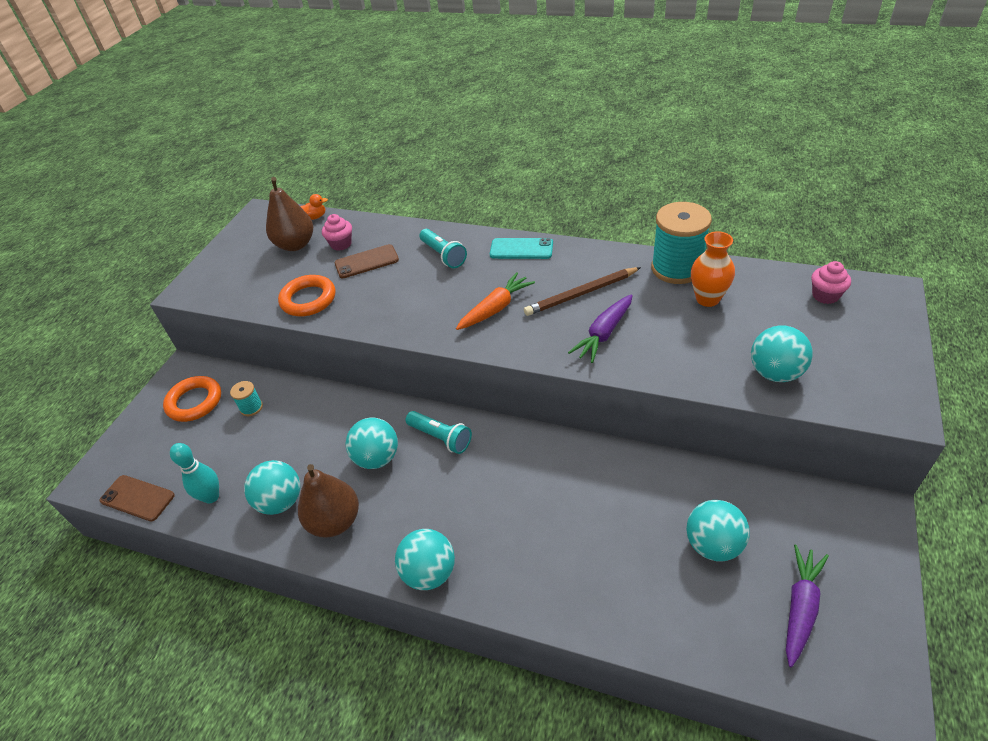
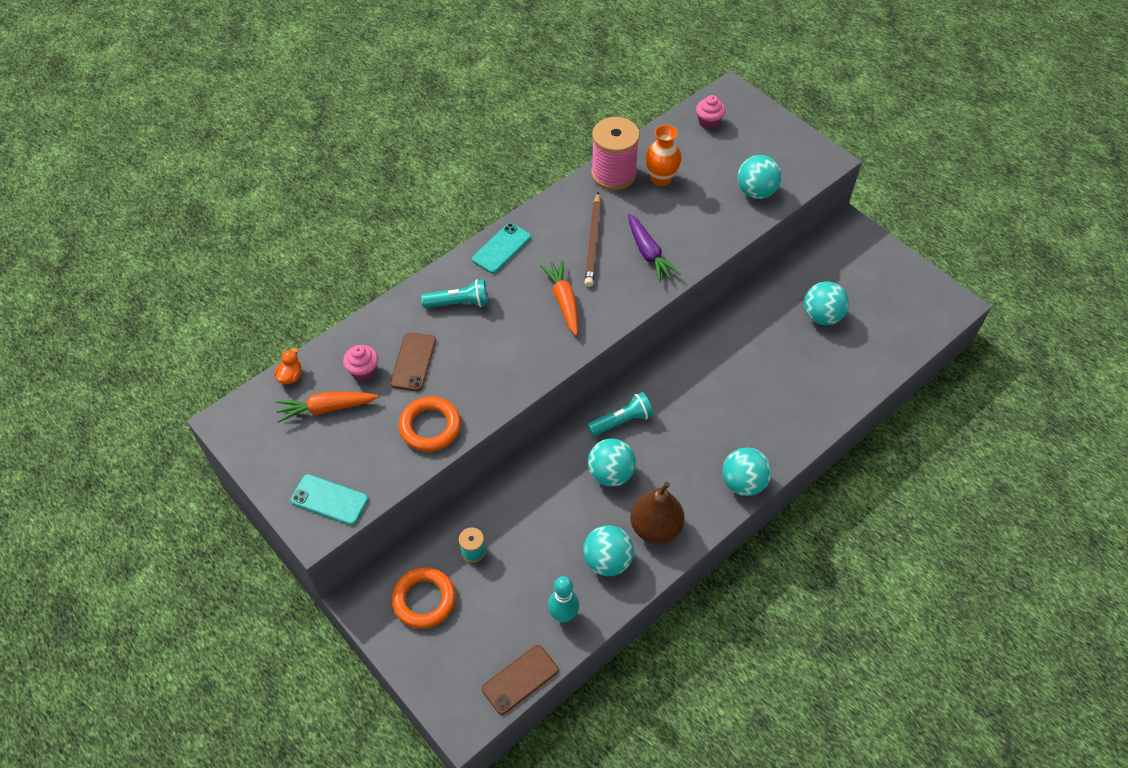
camera: 65 degrees left, 10 degrees up
(214, 285) = (329, 500): none -> turquoise phone
(295, 245) = (326, 408): brown pear -> orange carrot
(676, 268) = (613, 174): turquoise spool -> pink spool
(800, 607) = (886, 303): purple carrot -> none

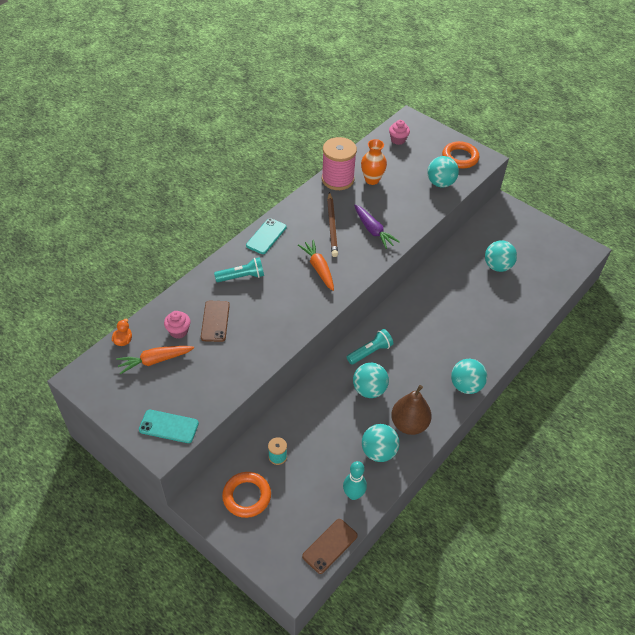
camera: 10 degrees left, 5 degrees down
(430, 427) = (236, 366): orange ring -> orange ring (460, 157)

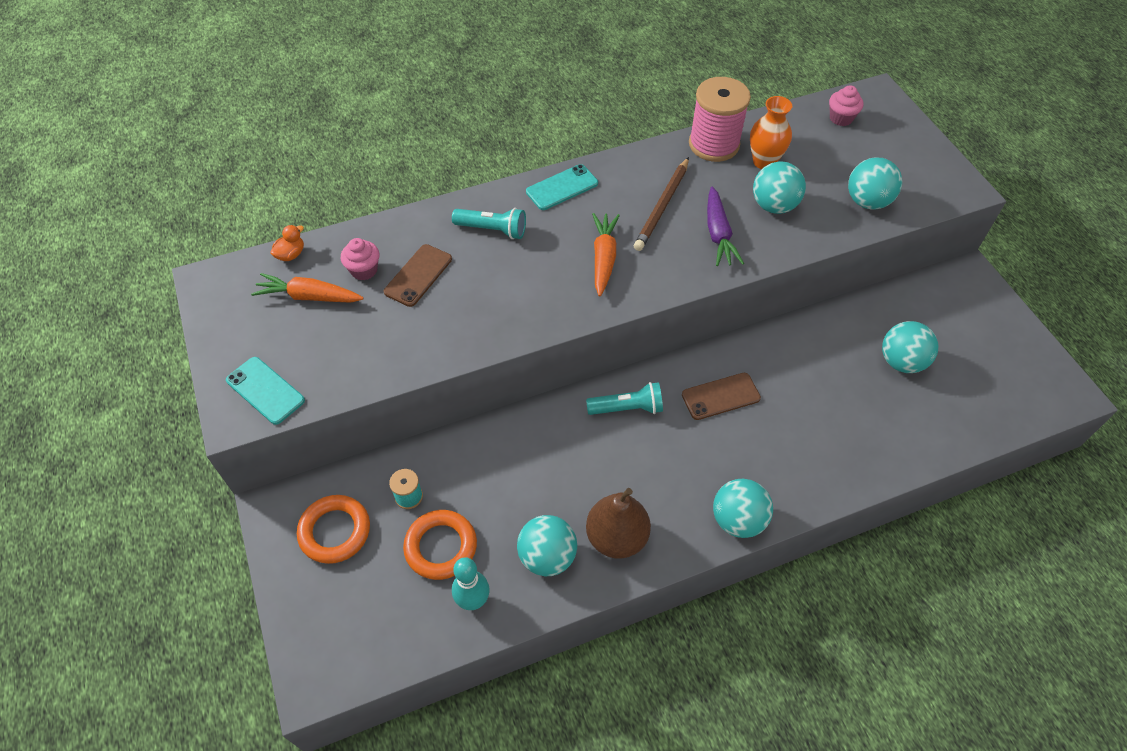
camera: 30 degrees right, 5 degrees up
(330, 546) = (394, 657): brown phone -> brown phone (720, 396)
(369, 390) = (591, 461): turquoise ball -> turquoise ball (773, 206)
(460, 157) = (923, 174): orange ring -> orange ring (441, 547)

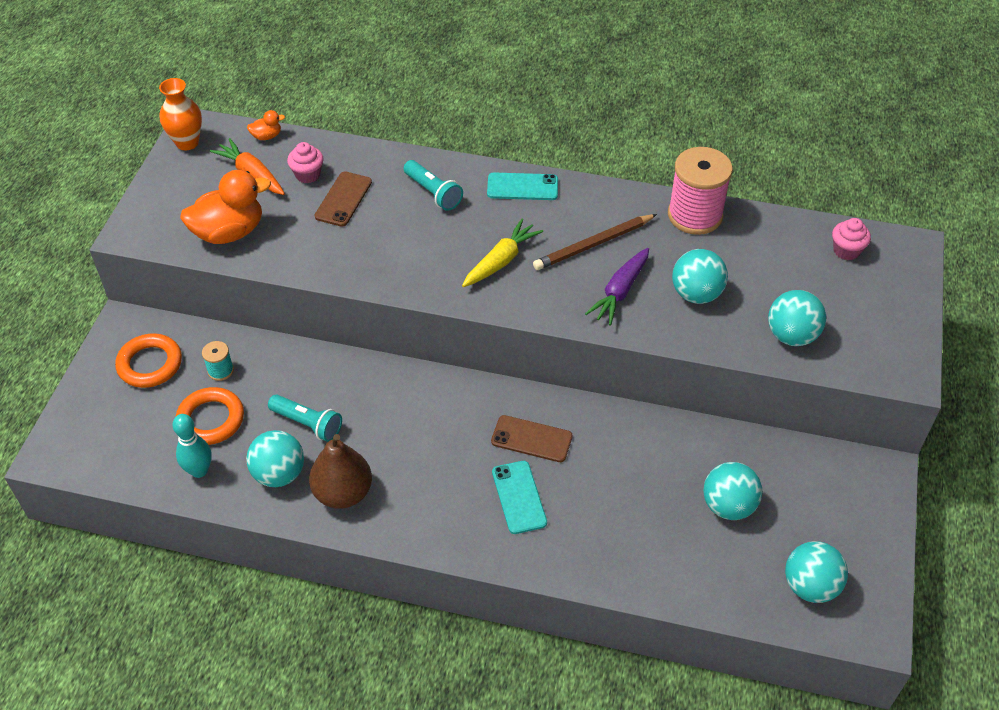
camera: 35 degrees right, 5 degrees down
(265, 390) = (163, 225): turquoise phone -> turquoise phone (519, 497)
(338, 362) = (229, 232): none -> orange duck
(418, 275) = (343, 199): brown phone -> brown phone turned 45 degrees counterclockwise
(603, 258) = (501, 261): orange carrot -> yellow carrot
(627, 408) = (444, 403): turquoise flashlight -> turquoise flashlight (308, 424)
(738, 520) = (451, 540): turquoise ball -> turquoise ball (810, 586)
(764, 162) = (727, 253): orange vase -> orange vase (187, 142)

